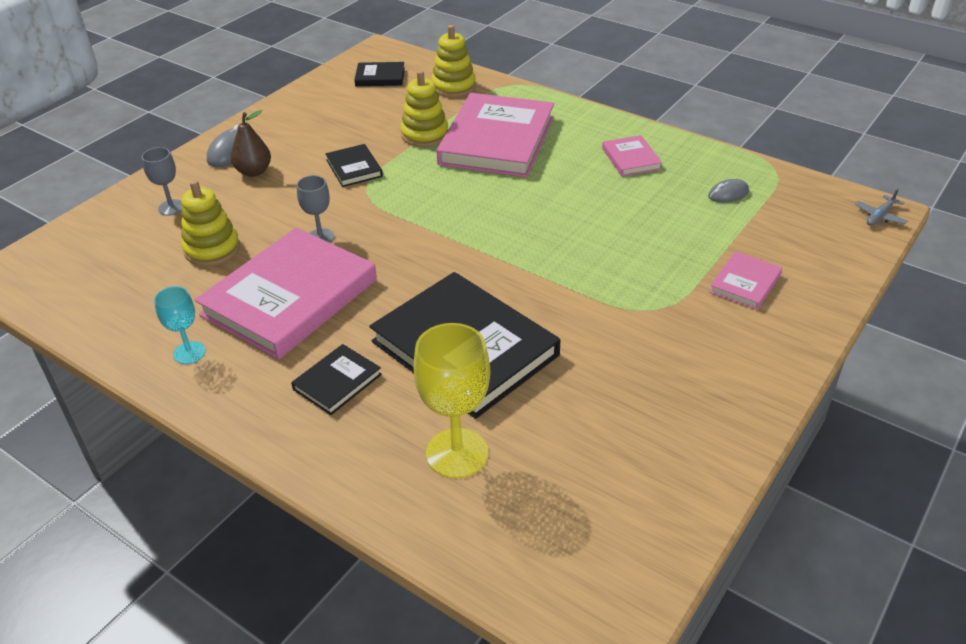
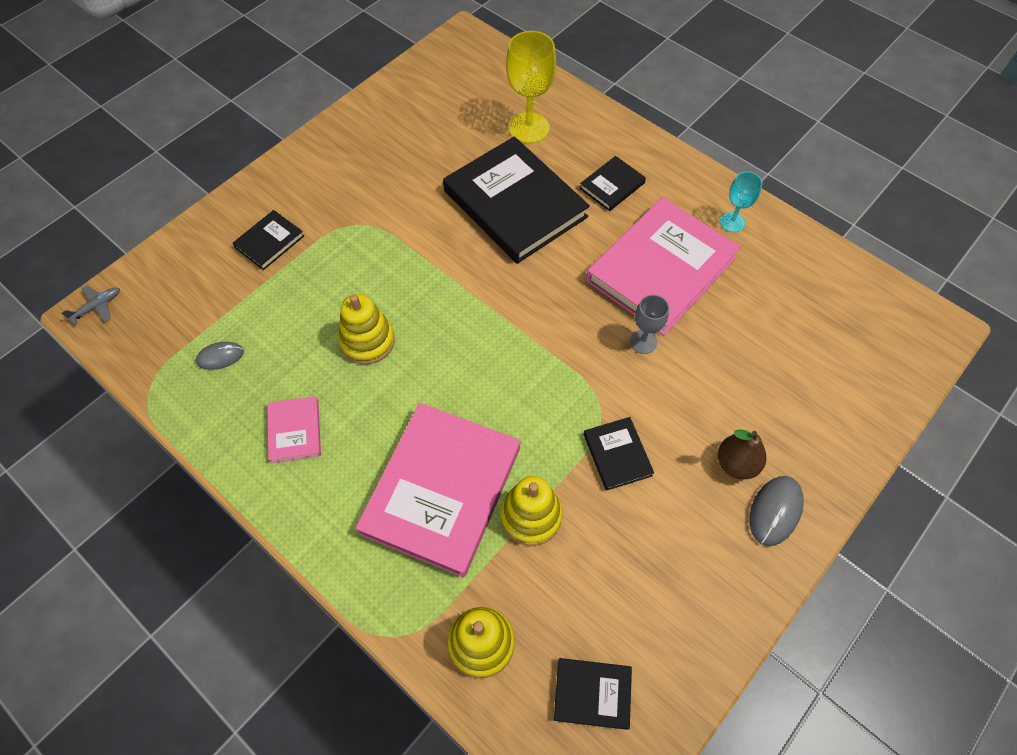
camera: 175 degrees left, 20 degrees up
(171, 207) = (812, 408): grey goblet -> none
(212, 249) = (748, 338): yellow stacking toy -> yellow stacking toy (367, 341)
(745, 283) = (269, 242): pink book -> black book

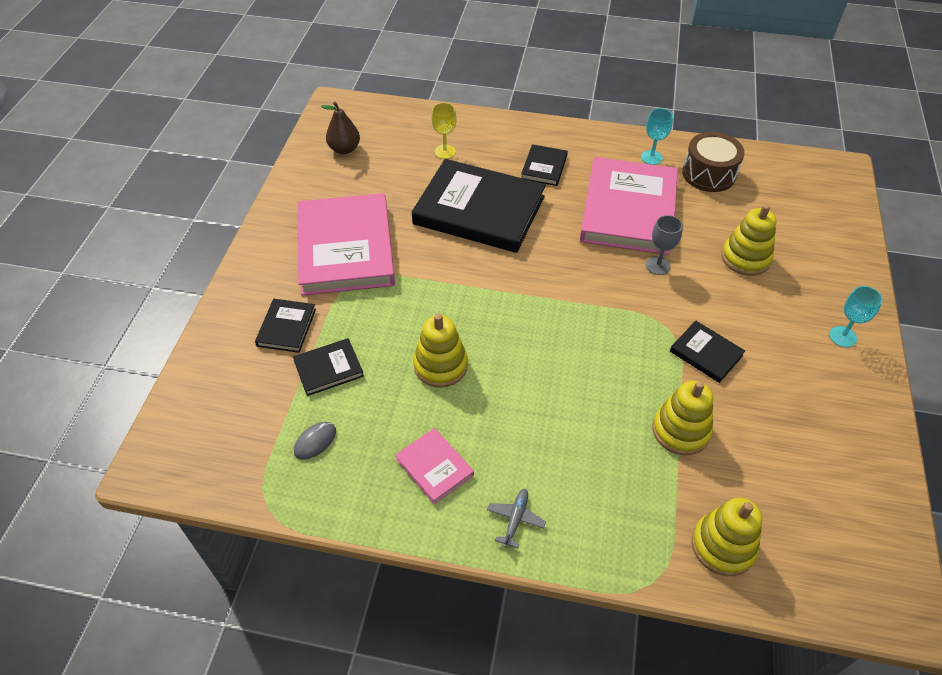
camera: 30 degrees left, 10 degrees down
(97, 307) = (153, 458): grey plane -> grey plane (515, 519)
(441, 490) = (596, 448): pink book -> pink book (345, 248)
(529, 128) = (445, 152): yellow goblet -> yellow goblet, size x0.56
(592, 694) = (832, 534): black book -> black book (328, 369)
(736, 463) = (791, 318): brown pear -> brown pear (344, 149)
(741, 377) = (745, 258): none -> yellow stacking toy
(775, 511) = (842, 336): grey mouse -> turquoise goblet
(779, 267) = (708, 174): none -> brown drum

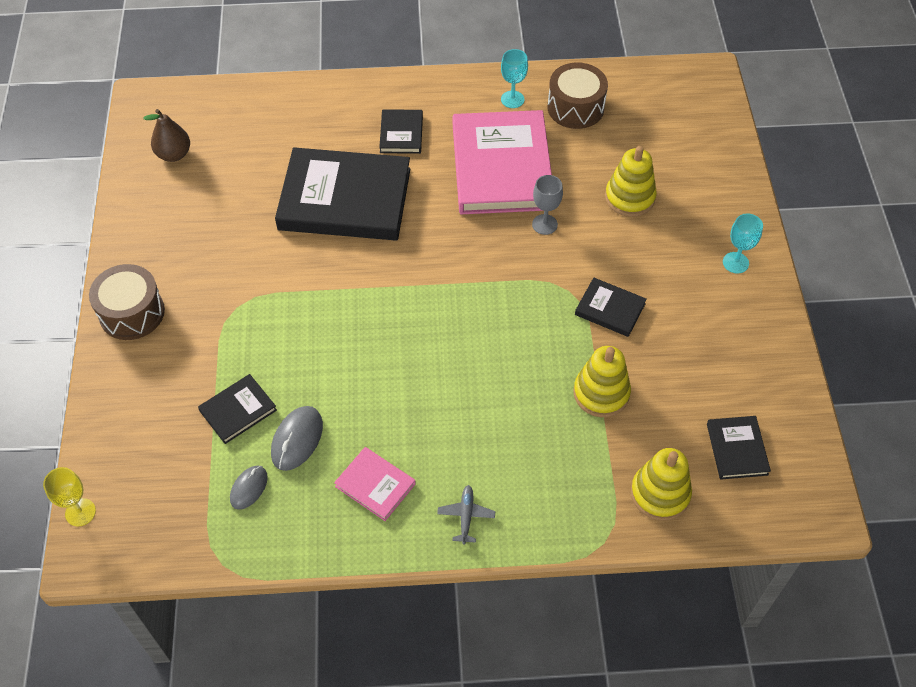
camera: 15 degrees left, 5 degrees up
(265, 266) = (132, 313): none -> brown drum
(286, 327) = (179, 376): black book -> black book (737, 449)
(345, 248) = (213, 273): pink book -> none
(373, 407) = (297, 439): none -> grey mouse
(440, 365) = (352, 381): yellow stacking toy -> none
(445, 152) = (288, 135): yellow goblet -> yellow goblet (80, 512)

